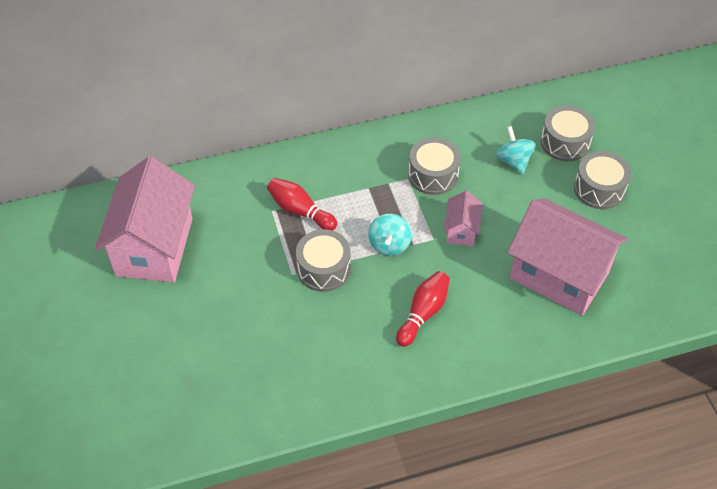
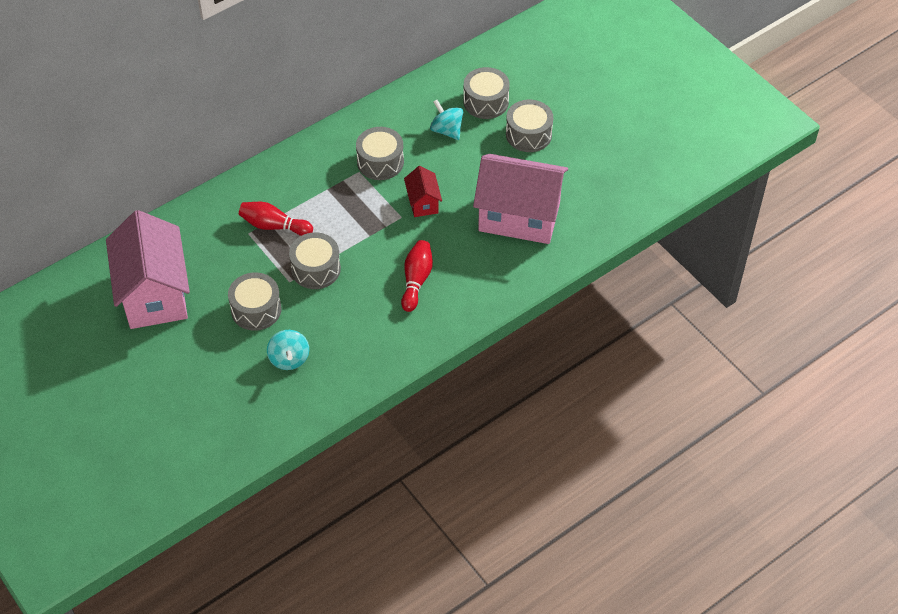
camera: 20 degrees left, 0 degrees up
(246, 294) = (256, 309): none -> grey drum
(389, 244) = (365, 232): turquoise spinning top -> turquoise spinning top (289, 359)
(461, 230) = (423, 203): pink house -> red house

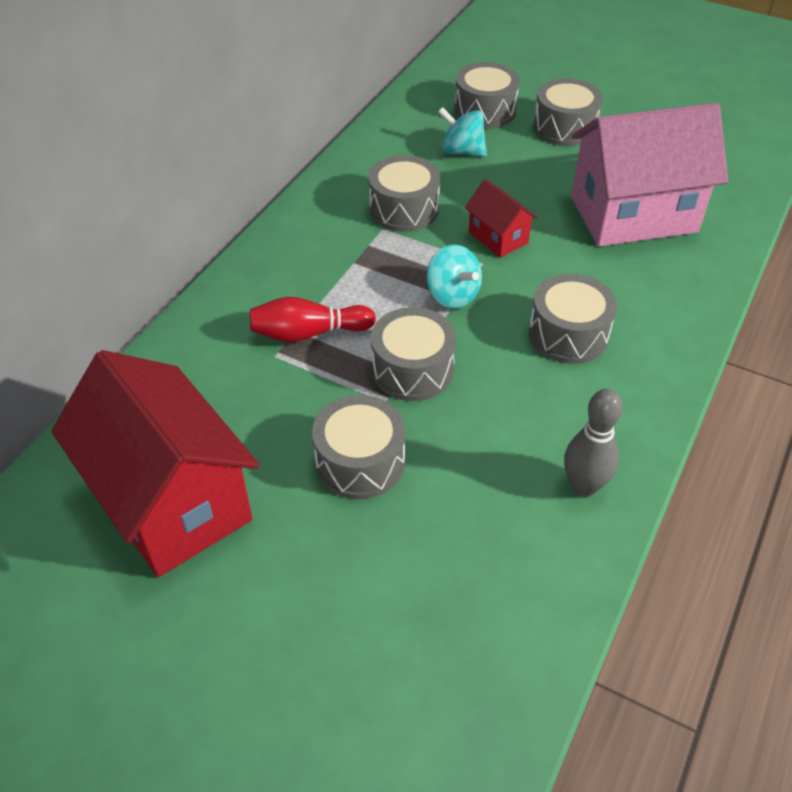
camera: 25 degrees left, 5 degrees down
(154, 294) = (171, 501): pink house -> red house
(289, 359) = (467, 519): turquoise spinning top -> turquoise spinning top (452, 295)
(359, 366) = (583, 486): none -> grey bowling pin
(416, 280) = (568, 334): red bowling pin -> grey drum

